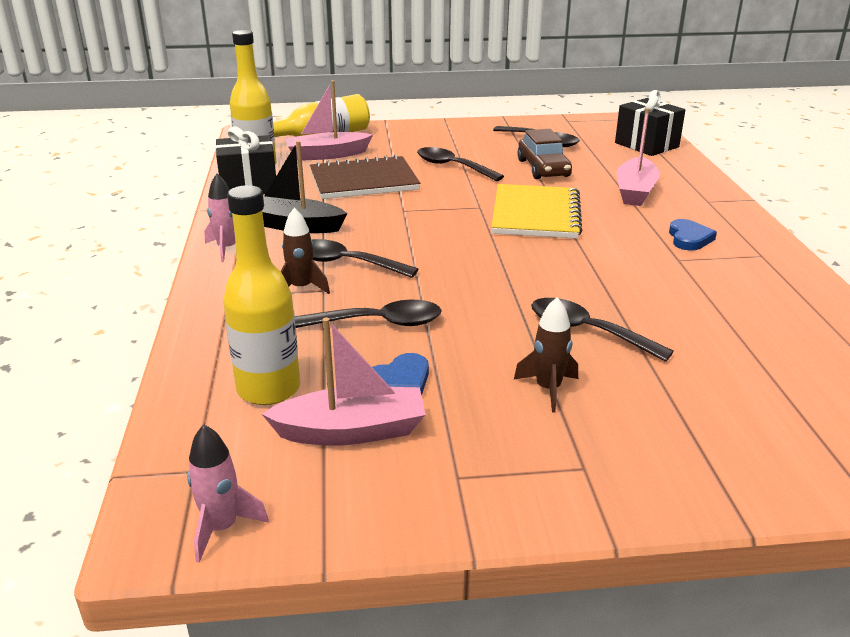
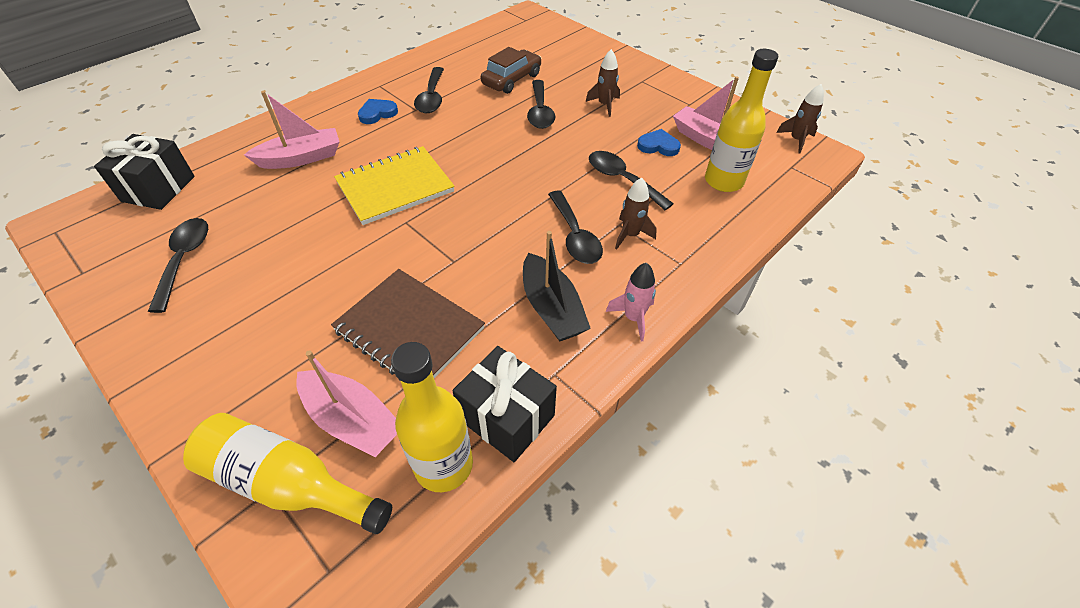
camera: 130 degrees left, 20 degrees up
(222, 528) = (796, 140): pink rocket -> brown rocket
(452, 167) = (316, 287): black spoon -> black spoon (432, 97)
(543, 168) = (276, 225): brown car -> brown car (511, 79)

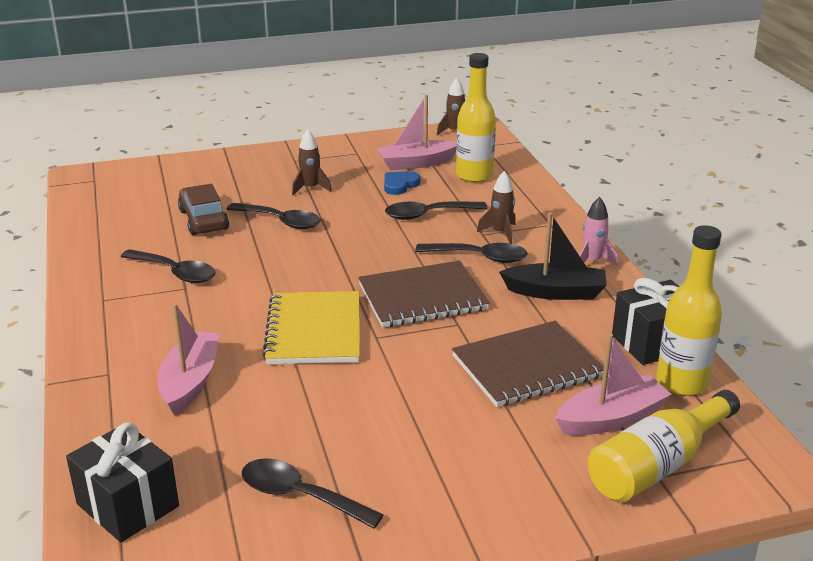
camera: 60 degrees left, 20 degrees down
(377, 113) = (162, 313): blue heart -> none
(481, 225) = (422, 297): none -> brown notebook

